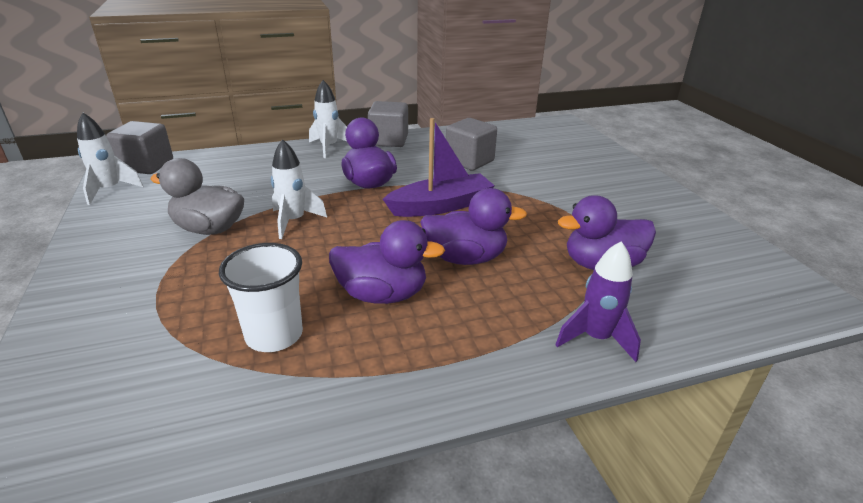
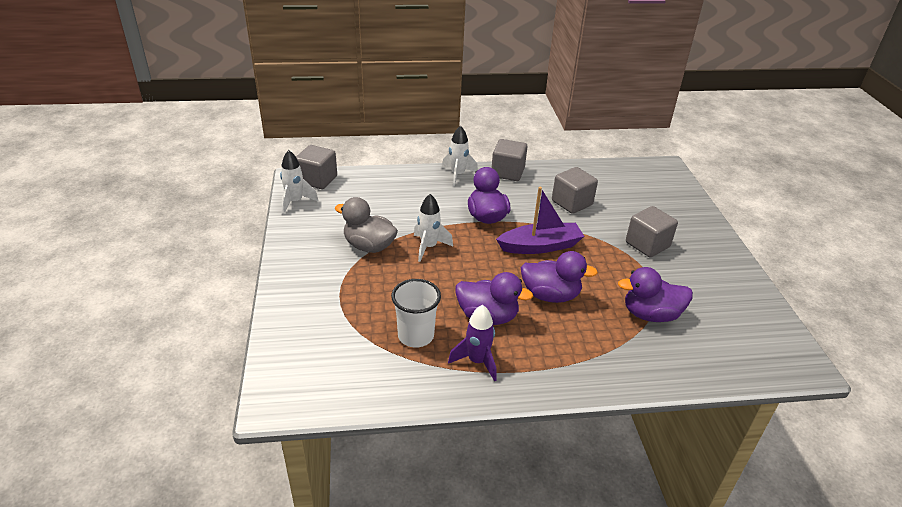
camera: 10 degrees right, 5 degrees up
(569, 192) = (647, 245): none -> grey cube
(596, 338) = (626, 369): purple rocket -> purple rocket (477, 361)

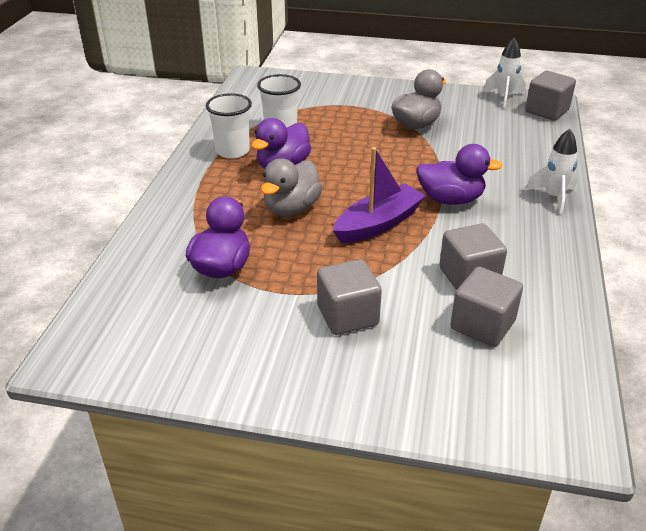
camera: 110 degrees right, 0 degrees up
(429, 247) = (403, 154): white rocket -> none
(477, 361) = (232, 151): purple rocket -> white cup
(507, 172) = (559, 239): grey cube -> grey cube (482, 325)
(540, 246) = (378, 224): purple boat -> purple boat turned 135 degrees counterclockwise
(550, 295) = (291, 208): purple duck -> grey duck

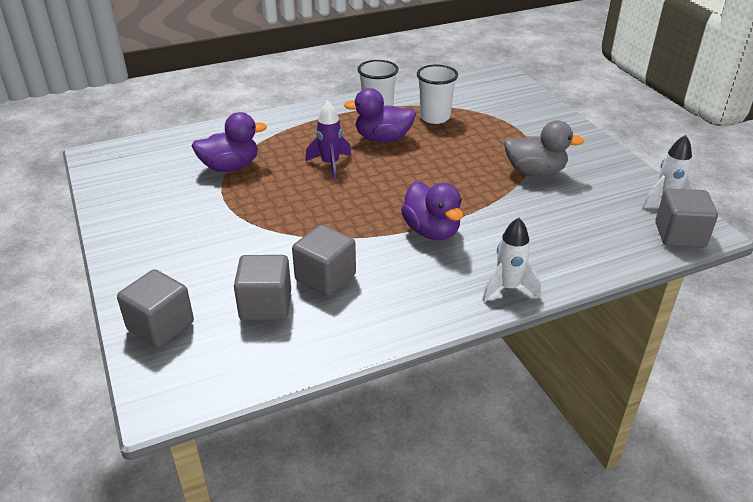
camera: 55 degrees right, 0 degrees up
(291, 208) = (330, 164): grey duck -> purple rocket
(347, 315) = (222, 237): grey cube -> grey cube (160, 326)
(378, 224) = (353, 209): purple boat -> none

